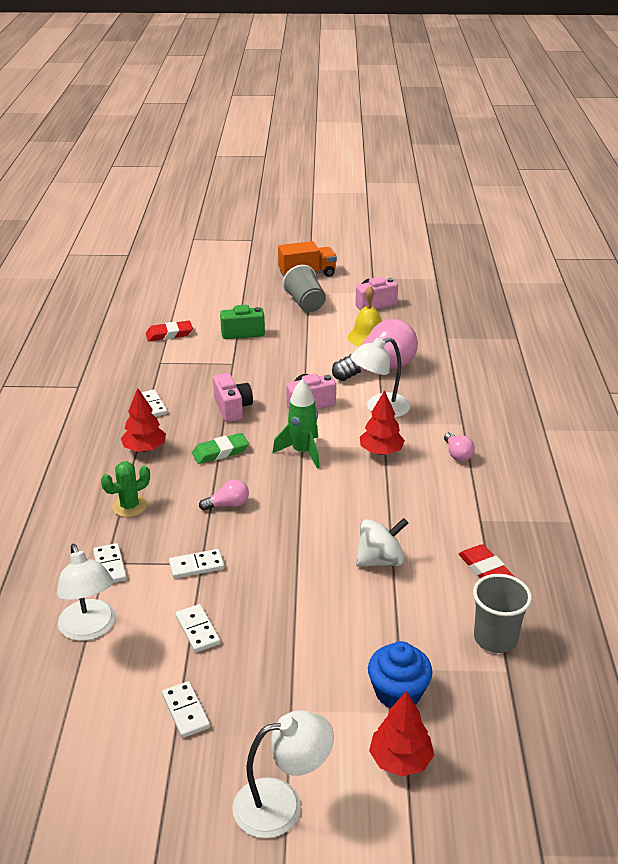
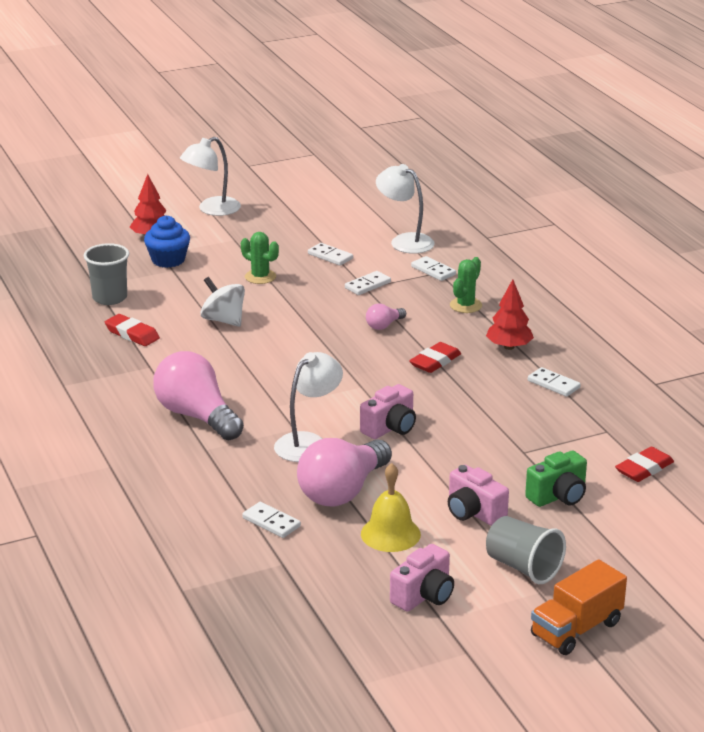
camera: 155 degrees right, 5 degrees down
(185, 711) = (301, 225): white domino -> white domino (271, 522)
(220, 452) = (435, 361): green eraser -> red eraser
(232, 408) = (467, 403): pink camera -> pink camera (473, 512)
(302, 452) = (355, 380): green rocket -> none
(302, 619) = (260, 277): none -> green cactus
(380, 560) = (223, 320): white spinning top -> white spinning top turned 90 degrees clockwise
(381, 451) = (277, 400): red tree -> none
(457, 454) = (196, 416): pink light bulb -> pink light bulb, size x2.20

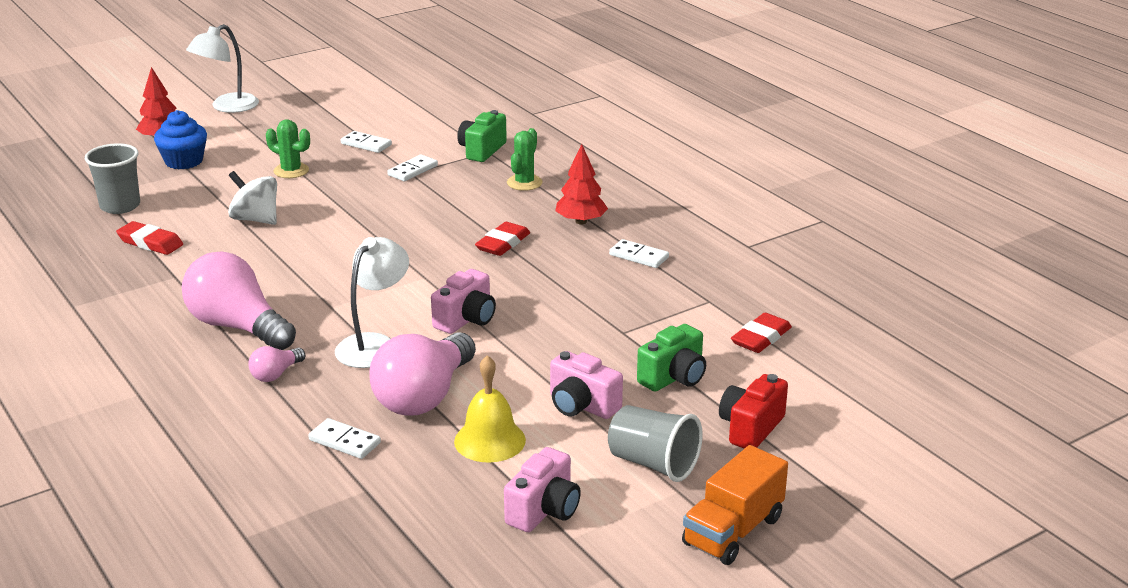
camera: 10 degrees left, 0 degrees up
(384, 325) = (438, 210): pink light bulb -> pink light bulb (275, 374)
(405, 241) = (445, 123): white lamp -> none
(433, 270) = (482, 150): white domino -> green camera
(614, 546) = (750, 428): none -> red camera

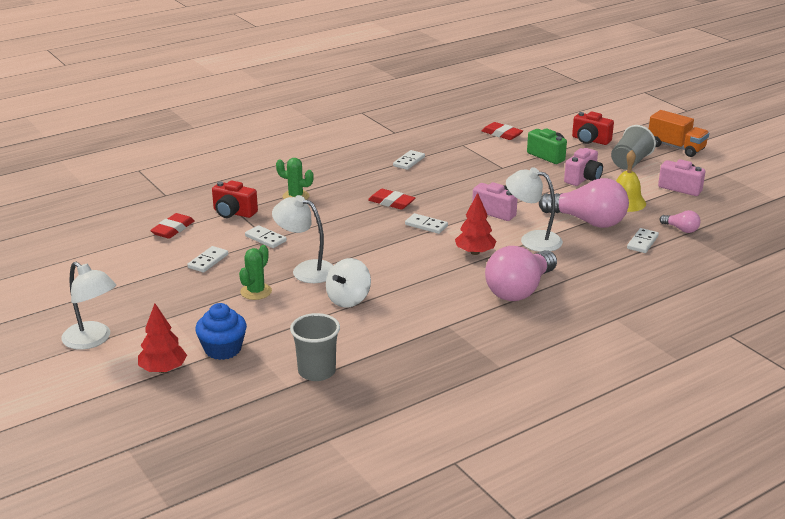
camera: 90 degrees left, 0 degrees up
(150, 243) = (390, 345): red eraser -> red eraser (173, 229)
(275, 374) = (577, 270): pink light bulb -> pink light bulb (681, 229)
(331, 195) = (306, 270): none -> white lamp
(431, 267) = (426, 225): none -> white domino
(482, 150) = (233, 213): green camera -> red camera
(581, 221) = (359, 178): red tree -> red tree (475, 252)

